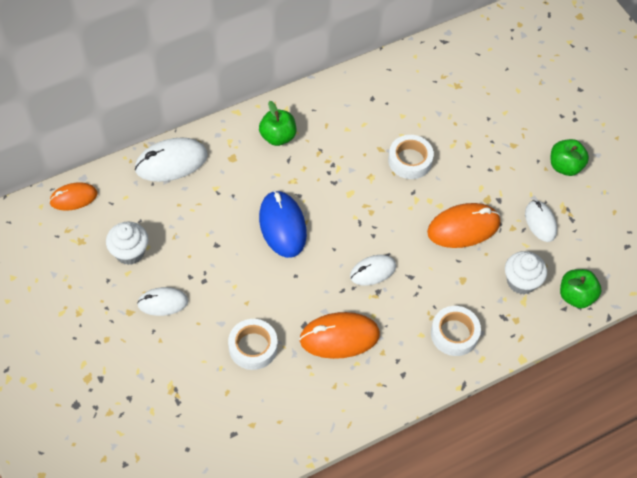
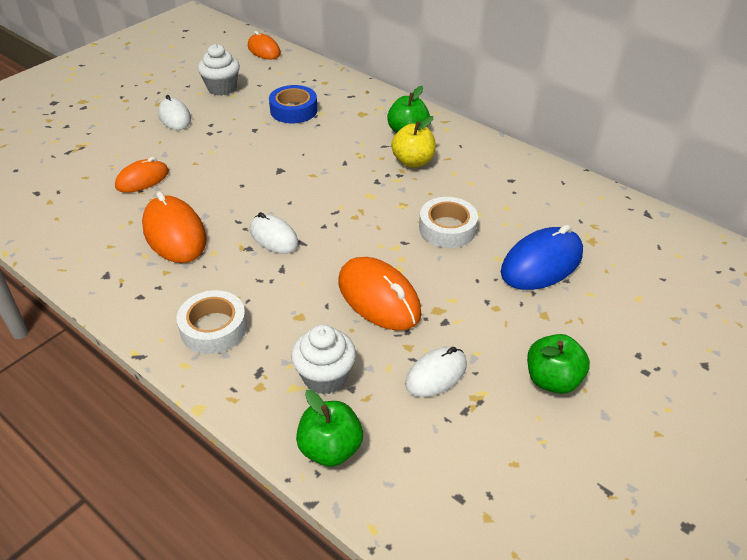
camera: 70 degrees right, 15 degrees down
(171, 162) = (333, 84): white mouse -> none
(200, 206) = (293, 110): none -> blue tape
(253, 347) = (142, 179): white tape -> orange mouse
(282, 226) = (299, 161): blue mouse -> blue mouse (541, 263)
(320, 149) = (413, 161): none -> yellow apple

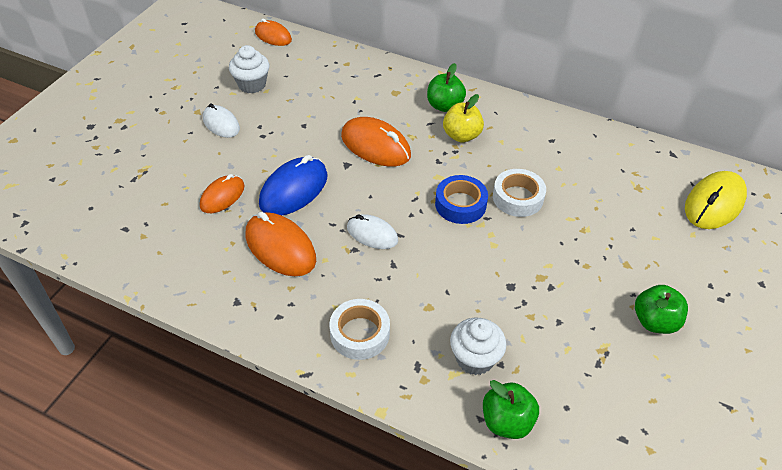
camera: 15 degrees left, 5 degrees up
(293, 110) = (331, 98): blue tape -> blue tape (460, 204)
(379, 298) = (488, 275): orange mouse -> orange mouse (375, 146)
(436, 374) = (563, 336): white mouse -> none
(541, 263) = (607, 217): blue mouse -> blue mouse (294, 190)
(677, 271) = (714, 203): none -> yellow mouse

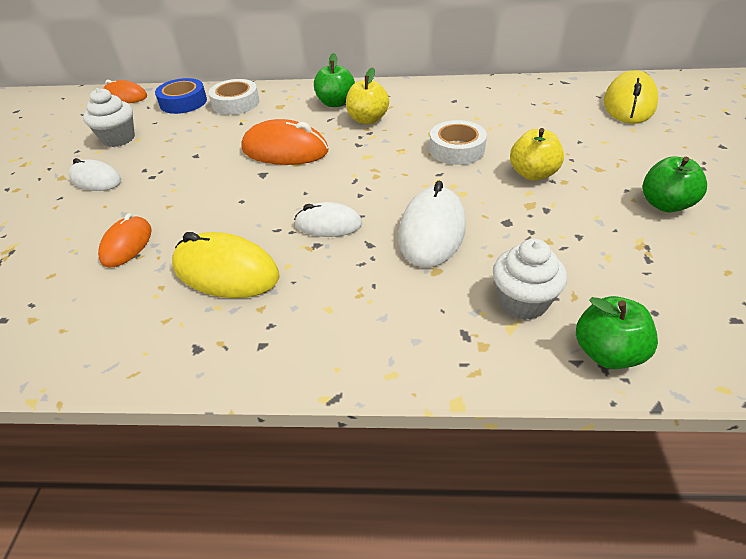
camera: 20 degrees left, 5 degrees down
(280, 247) = (226, 272): orange mouse -> yellow mouse
(294, 190) = (213, 212): blue mouse -> none
(360, 333) = (375, 326): white tape -> white tape (236, 103)
(446, 271) = (432, 231): none -> white mouse
(460, 204) = (405, 171): blue tape -> blue tape (183, 102)
(565, 248) = (533, 174): none -> yellow apple

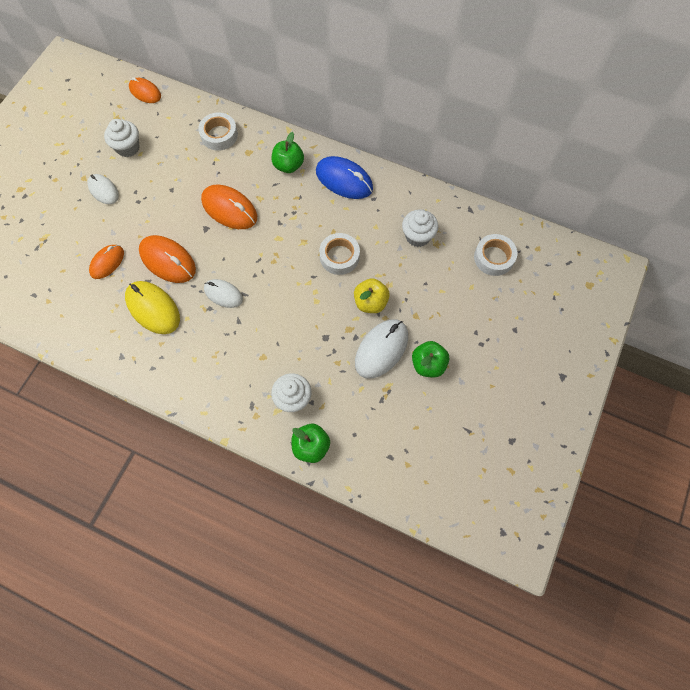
camera: 20 degrees right, 25 degrees up
(183, 102) = (183, 118): blue tape -> none
(224, 216) = (168, 260): none -> orange mouse
(367, 119) = (300, 196): yellow apple -> none
(409, 97) = (344, 180): none -> blue mouse
(432, 231) = (278, 326): white mouse -> white mouse (381, 349)
(531, 112) = (417, 236): none -> white cupcake
(629, 104) = (494, 257): yellow mouse -> white tape

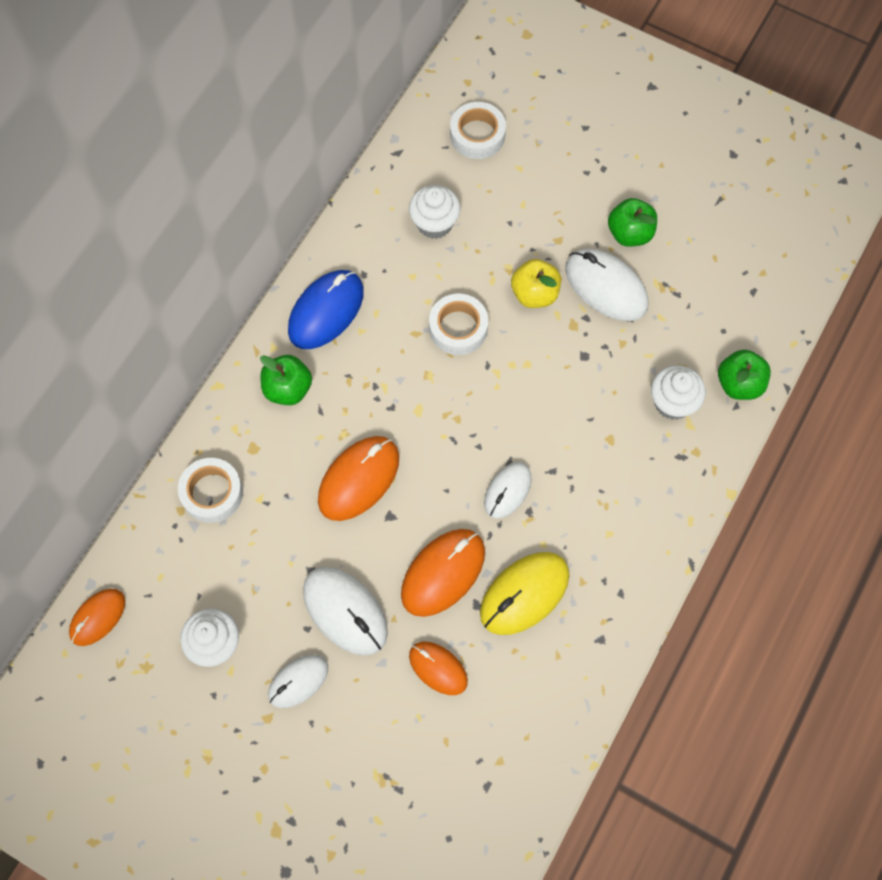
camera: 85 degrees left, 0 degrees up
(145, 210) = (345, 611): none -> white mouse

